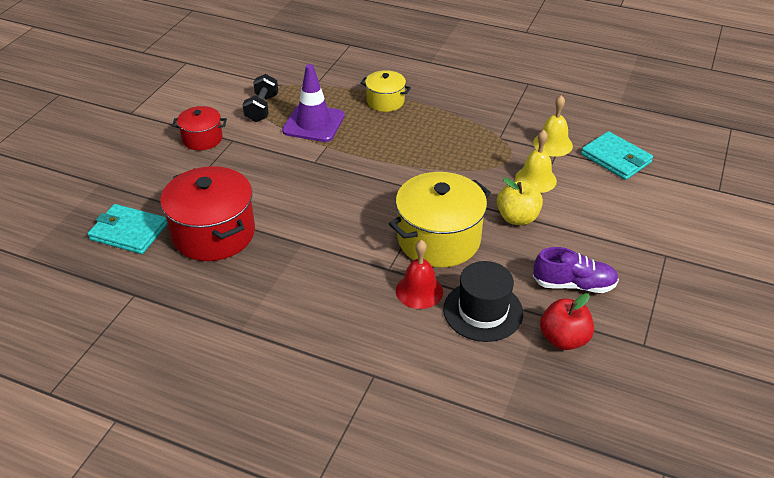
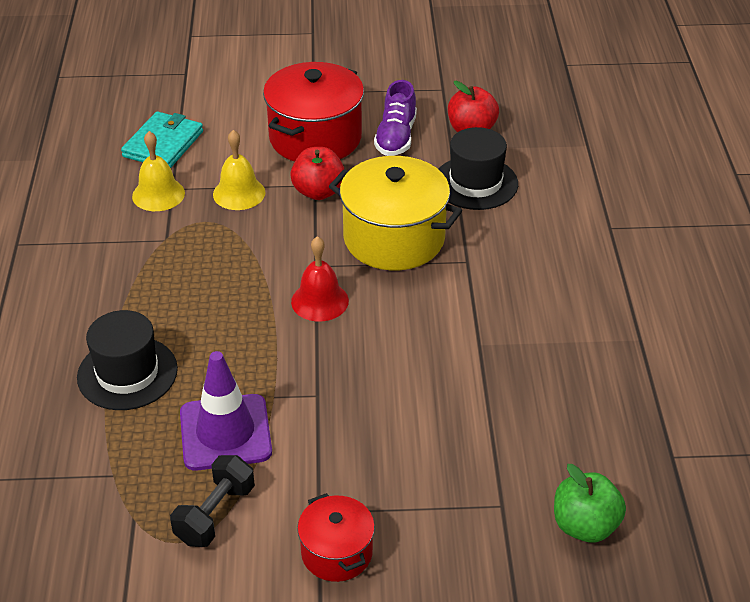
camera: 115 degrees left, 0 degrees up
(128, 232) = (585, 526): turquoise wallet -> green apple
(214, 233) = (522, 433): red pot -> red pot (315, 138)
(262, 108) = (215, 514): black dumbbell -> black dumbbell turned 45 degrees counterclockwise
(385, 101) = (127, 373): yellow pot -> black hat
(419, 291) = (481, 230): red bell -> red bell (320, 301)
(517, 218) = (318, 192): yellow apple -> red apple
(573, 284) = (396, 137): purple shoe -> purple shoe turned 150 degrees counterclockwise

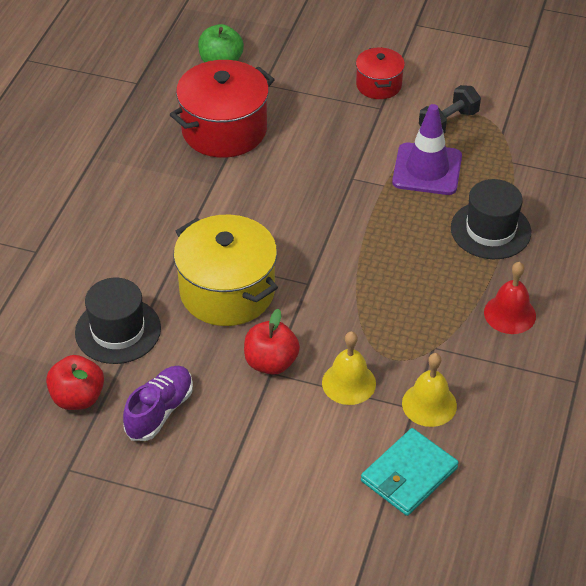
camera: 160 degrees left, 5 degrees up
(315, 138) = (243, 435): red pot -> red pot (224, 130)
(320, 301) = (318, 250): red bell -> red bell (510, 314)

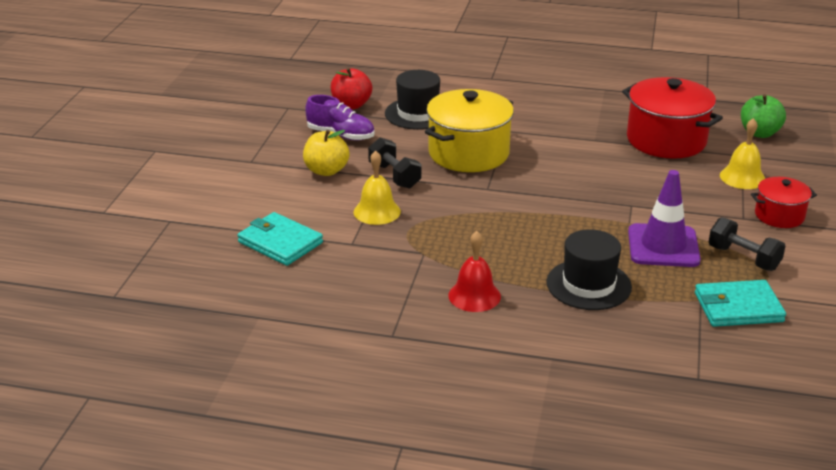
camera: 85 degrees right, 15 degrees down
(250, 428) = (326, 171): none -> yellow apple
(271, 362) = (394, 176): red apple -> black dumbbell
(429, 404) = (356, 251): yellow bell -> yellow bell (742, 177)
(523, 142) = (738, 307): none -> turquoise wallet

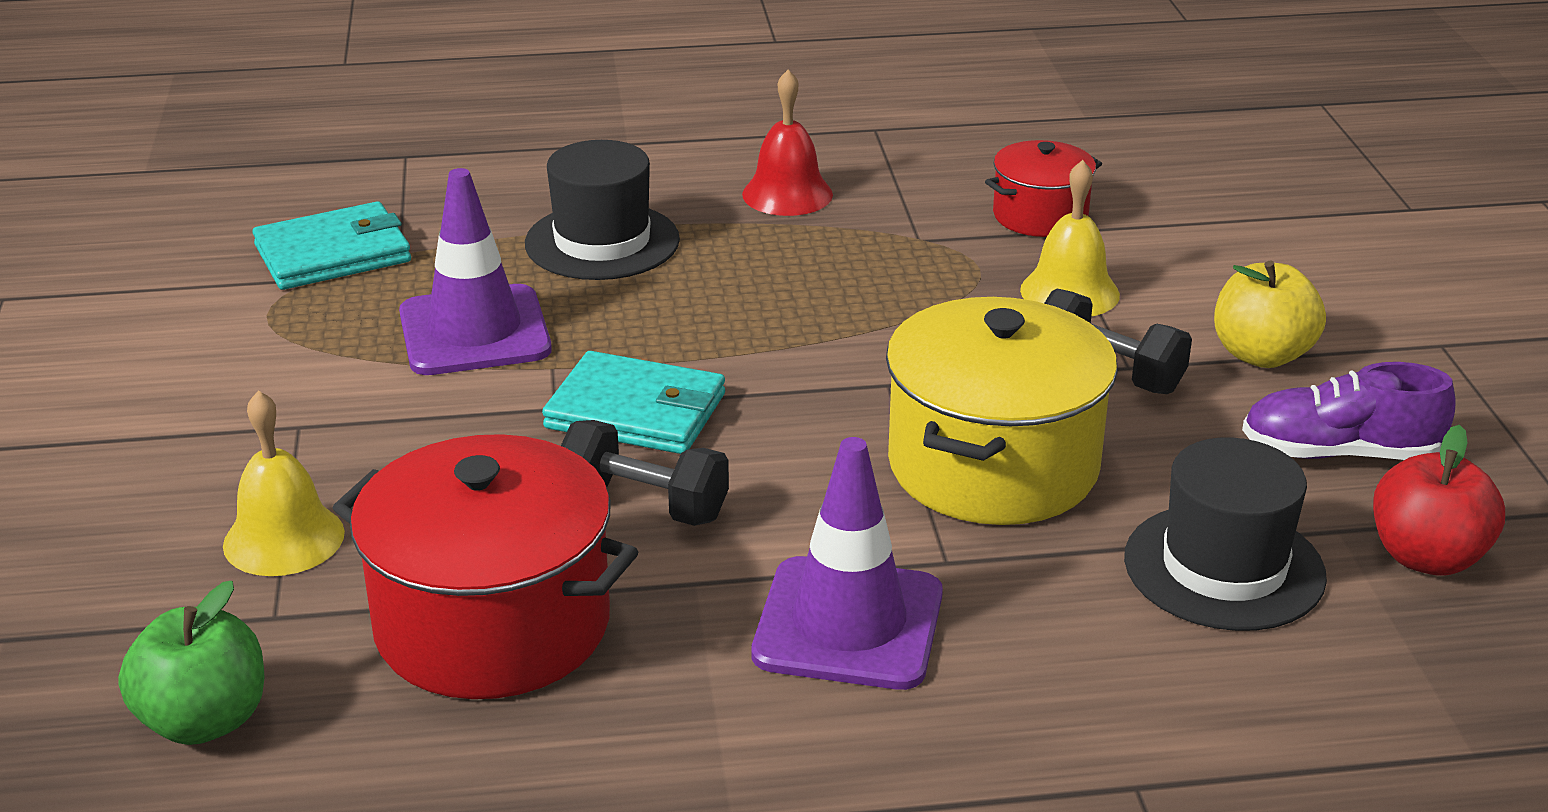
camera: 160 degrees right, 0 degrees up
(280, 242) = (1179, 210): turquoise wallet -> turquoise wallet (636, 411)
(549, 121) = (848, 624): none -> purple traffic cone
(743, 258) = (311, 338): black dumbbell -> black dumbbell (644, 504)
(779, 215) = (212, 447): red pot -> red pot (1040, 216)

